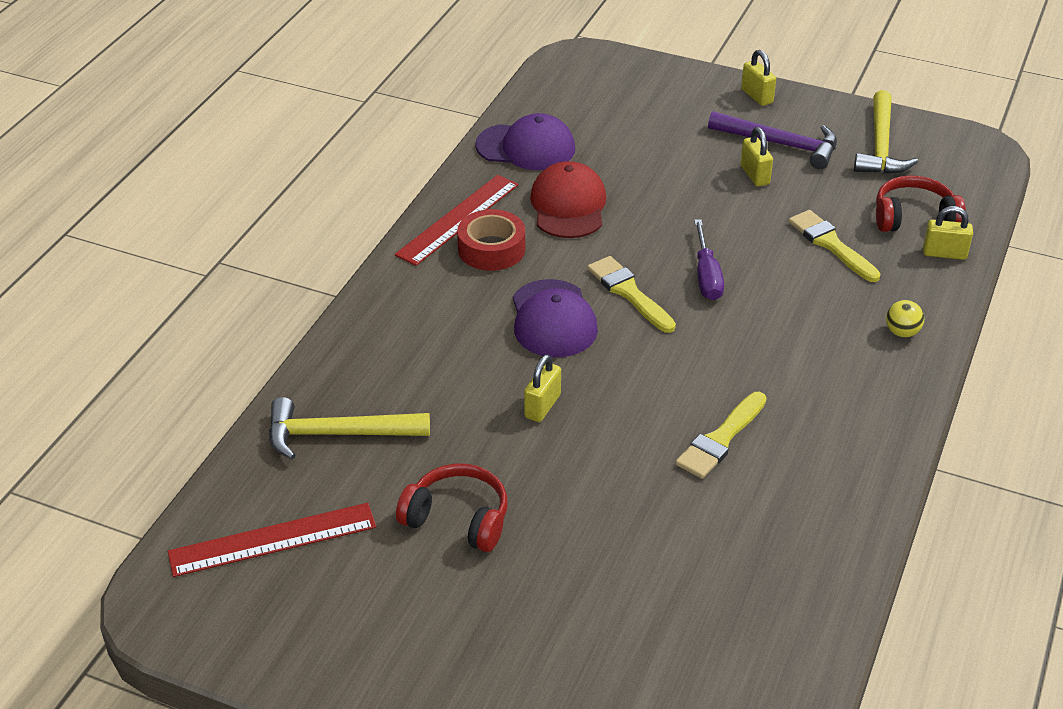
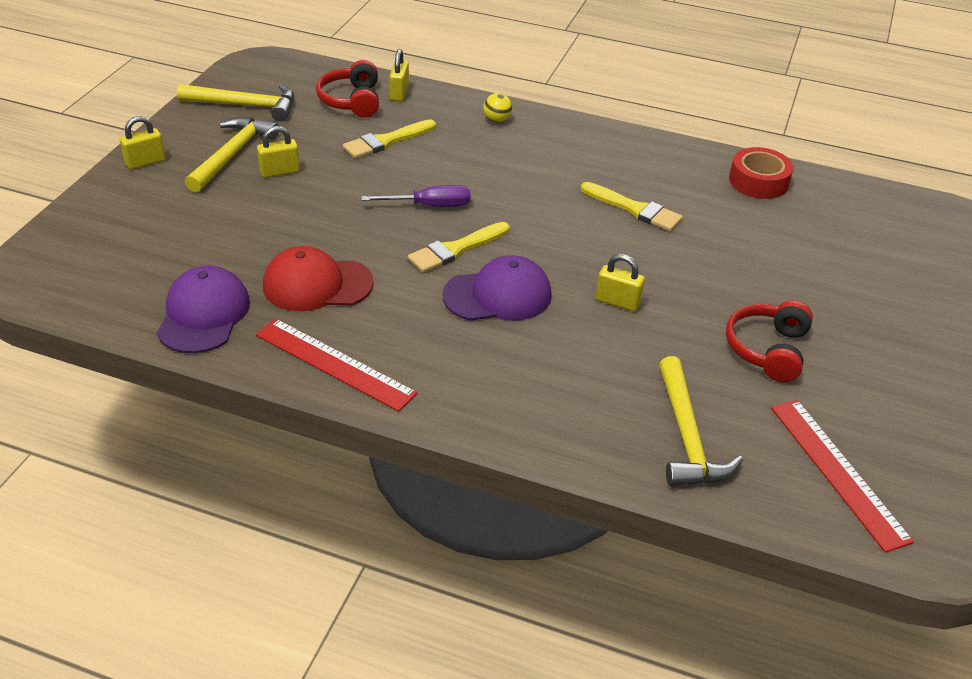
camera: 95 degrees left, 0 degrees up
(491, 249) = (388, 337): red tape -> red tape (758, 181)
(780, 144) = (232, 155): purple hammer -> yellow hammer

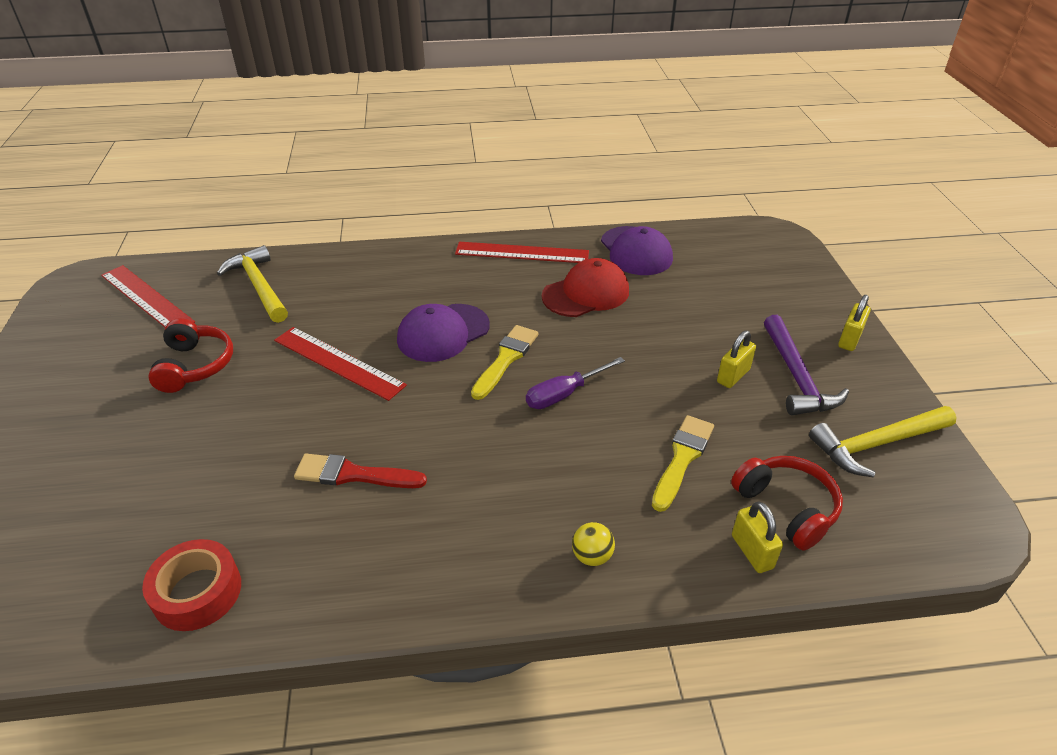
camera: 155 degrees right, 0 degrees up
(232, 155) = (796, 377): yellow hammer -> purple hammer
(617, 302) = (338, 362): yellow padlock -> red ruler
(634, 209) = (353, 474): yellow brush -> red brush

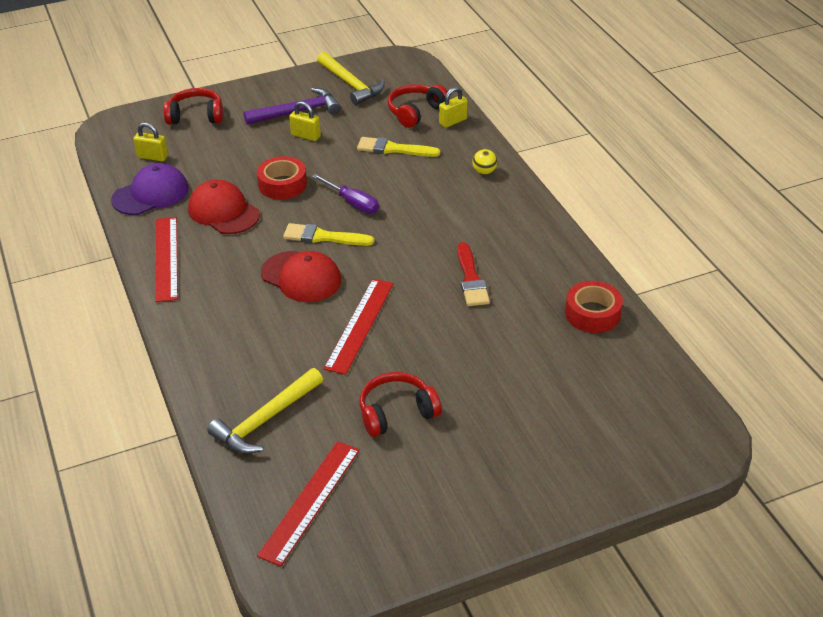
camera: 105 degrees left, 0 degrees up
(443, 333) = (301, 277): purple cap -> red cap
(624, 341) = (282, 184): none -> red tape
(792, 292) = (196, 116): none -> red headphones
(849, 339) = (249, 93): yellow padlock -> yellow padlock (152, 157)

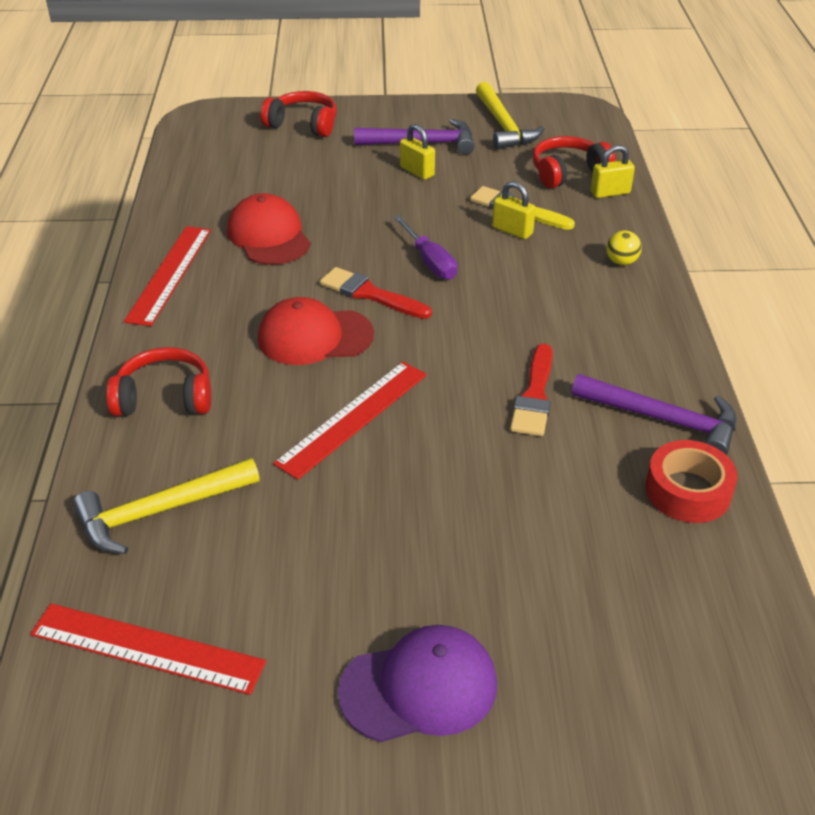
camera: 20 degrees right, 0 degrees up
(151, 194) = (199, 198): purple cap -> purple cap (419, 687)
(152, 157) = (227, 158): yellow padlock -> yellow padlock (512, 230)
(282, 184) = (357, 221): red tape -> none
(301, 277) = (315, 337): red cap -> red cap turned 120 degrees clockwise
(310, 501) = (147, 648): red ruler -> red ruler turned 60 degrees clockwise
(323, 237) = (370, 294): yellow brush -> red brush
(396, 412) = (335, 554): red headphones -> red headphones (165, 398)
(559, 273) = (663, 420): none -> purple hammer

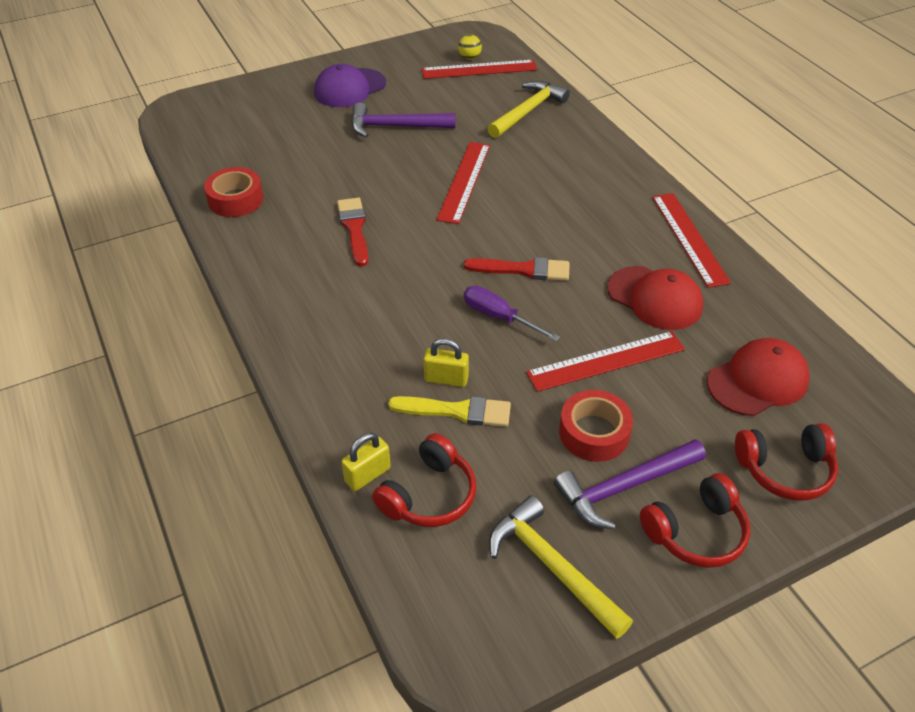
camera: 155 degrees right, 5 degrees up
(165, 398) = (589, 159): red headphones -> red headphones (696, 532)
(315, 337) = (534, 224): red cap -> red cap (757, 381)
(363, 207) = (606, 361): none -> red ruler
(417, 171) = (594, 433): yellow padlock -> red tape
(621, 262) = (327, 374): yellow ball -> yellow ball (469, 58)
(663, 420) = (259, 238): purple hammer -> purple hammer (395, 126)

